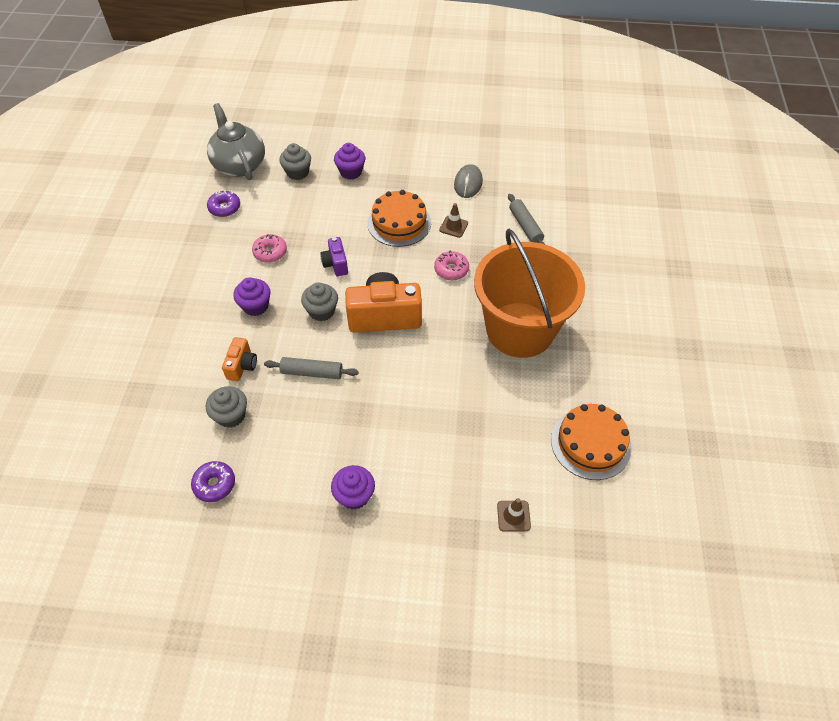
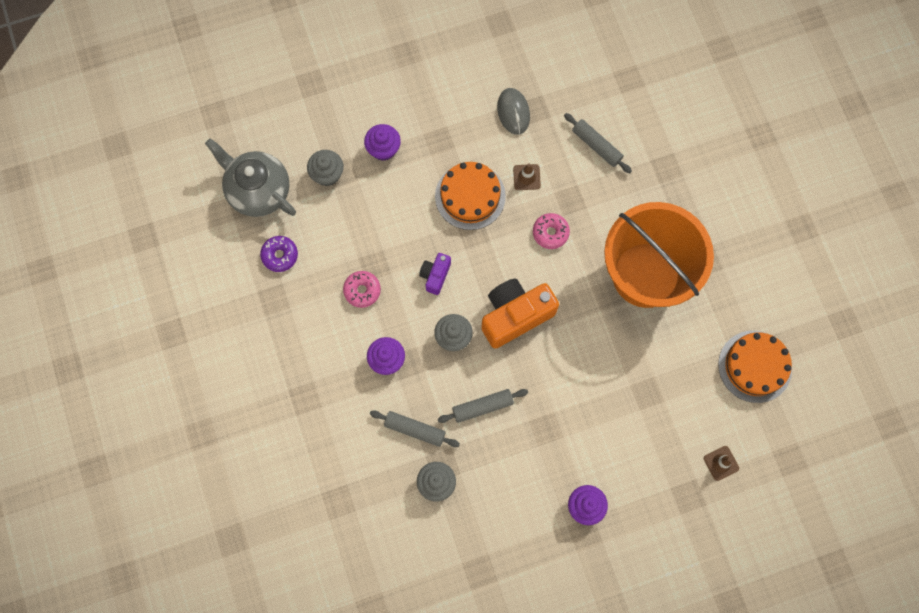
camera: 25 degrees left, 20 degrees up
(214, 484) = (463, 552): purple donut -> none
(242, 366) = (415, 429): orange camera -> grey rolling pin
(336, 264) = (435, 275): purple camera -> purple camera turned 60 degrees clockwise

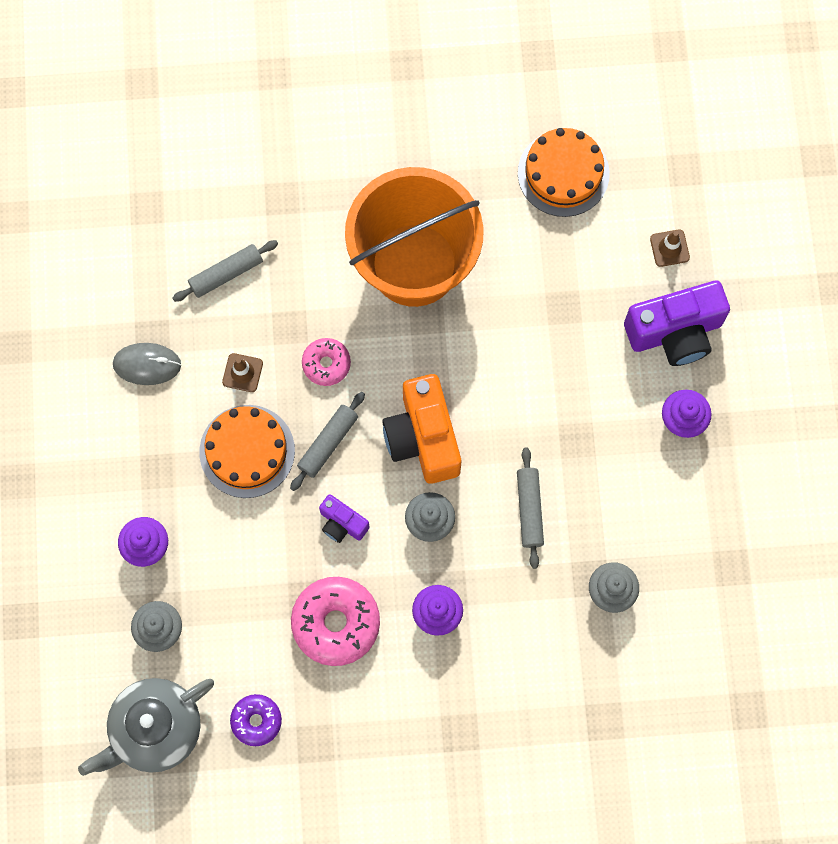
camera: 75 degrees left, 0 degrees up
(362, 290) = (336, 623): pink donut -> pink donut, size x1.75
(415, 429) = (537, 601): grey rolling pin -> grey rolling pin (328, 443)
(654, 483) = (675, 332): none -> purple camera

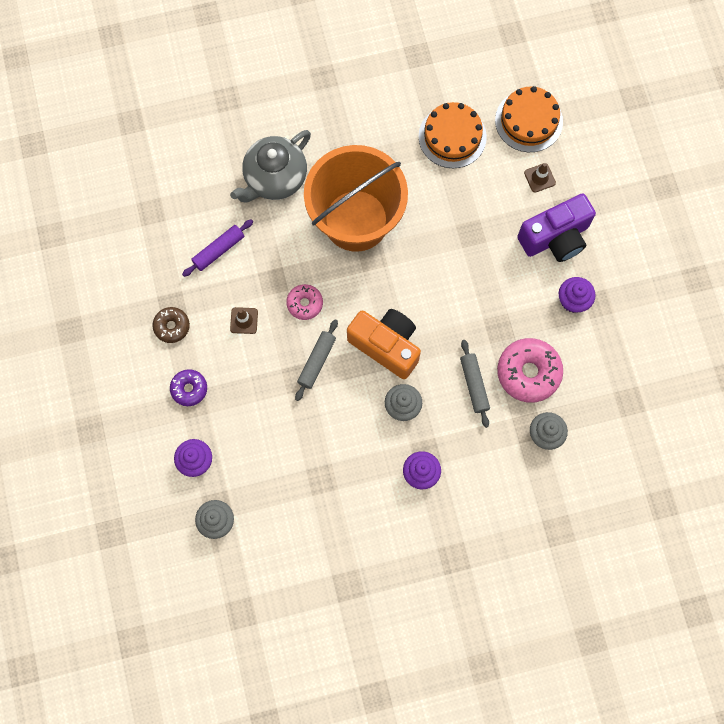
camera: 10 degrees left, 0 degrees up
(147, 364) = (172, 326): grey mouse -> brown donut
(155, 729) = (227, 596): grey teapot -> grey teapot (274, 178)
(226, 274) = (218, 250): grey rolling pin -> purple rolling pin
(247, 451) = (258, 377): orange cake -> orange cake (528, 121)
(256, 721) = (301, 576): purple donut -> purple donut (189, 389)
(336, 623) = (347, 493): pink donut -> pink donut (528, 372)
(342, 523) = (338, 419): purple camera -> none
(423, 438) = (386, 345): orange camera -> orange camera turned 150 degrees clockwise

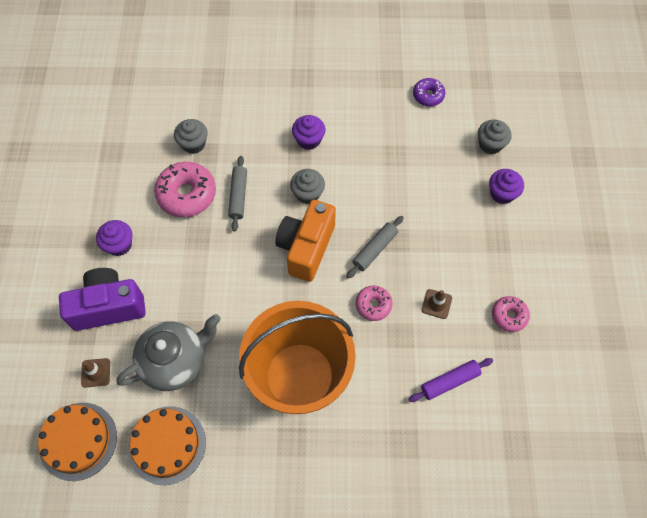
camera: 165 degrees left, 10 degrees down
(172, 326) = (509, 316): brown donut -> pink donut
(189, 389) = (499, 254): purple donut -> purple donut (428, 95)
(274, 178) = (374, 447): grey teapot -> grey teapot (175, 361)
(386, 345) = (306, 248): orange camera -> orange camera turned 60 degrees clockwise

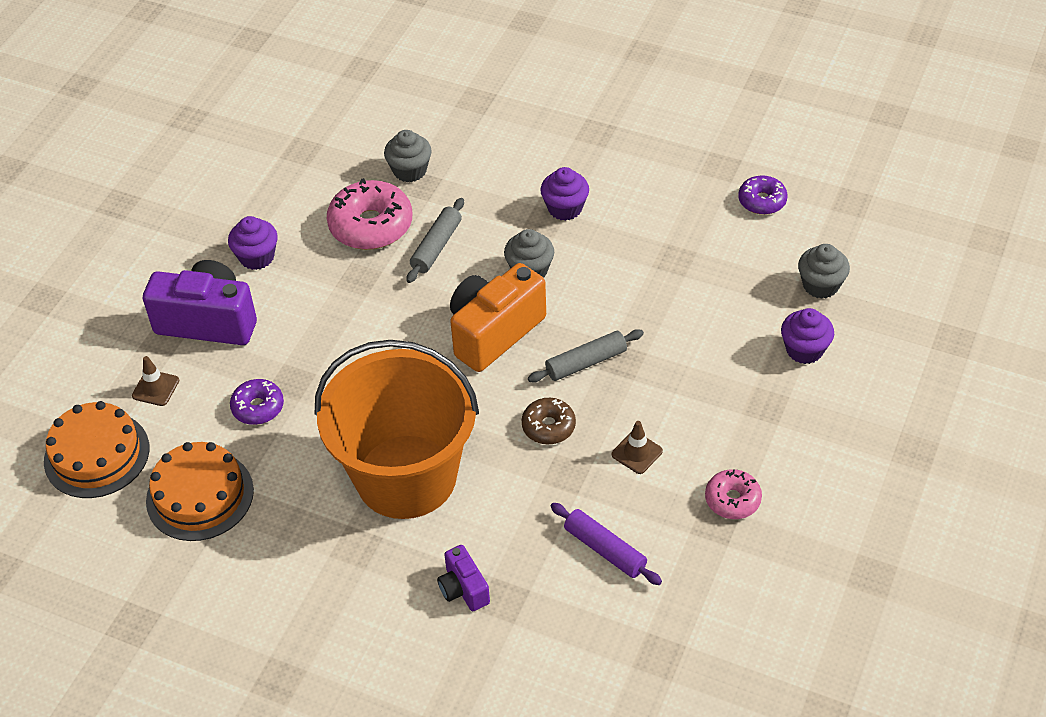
camera: 25 degrees right, 15 degrees down
(175, 361) = (258, 407): grey teapot -> purple donut
(373, 305) = (548, 426): pink donut -> brown donut
(375, 446) = (463, 589): none -> purple camera
(449, 381) = (605, 549): purple rolling pin -> purple rolling pin turned 45 degrees clockwise

